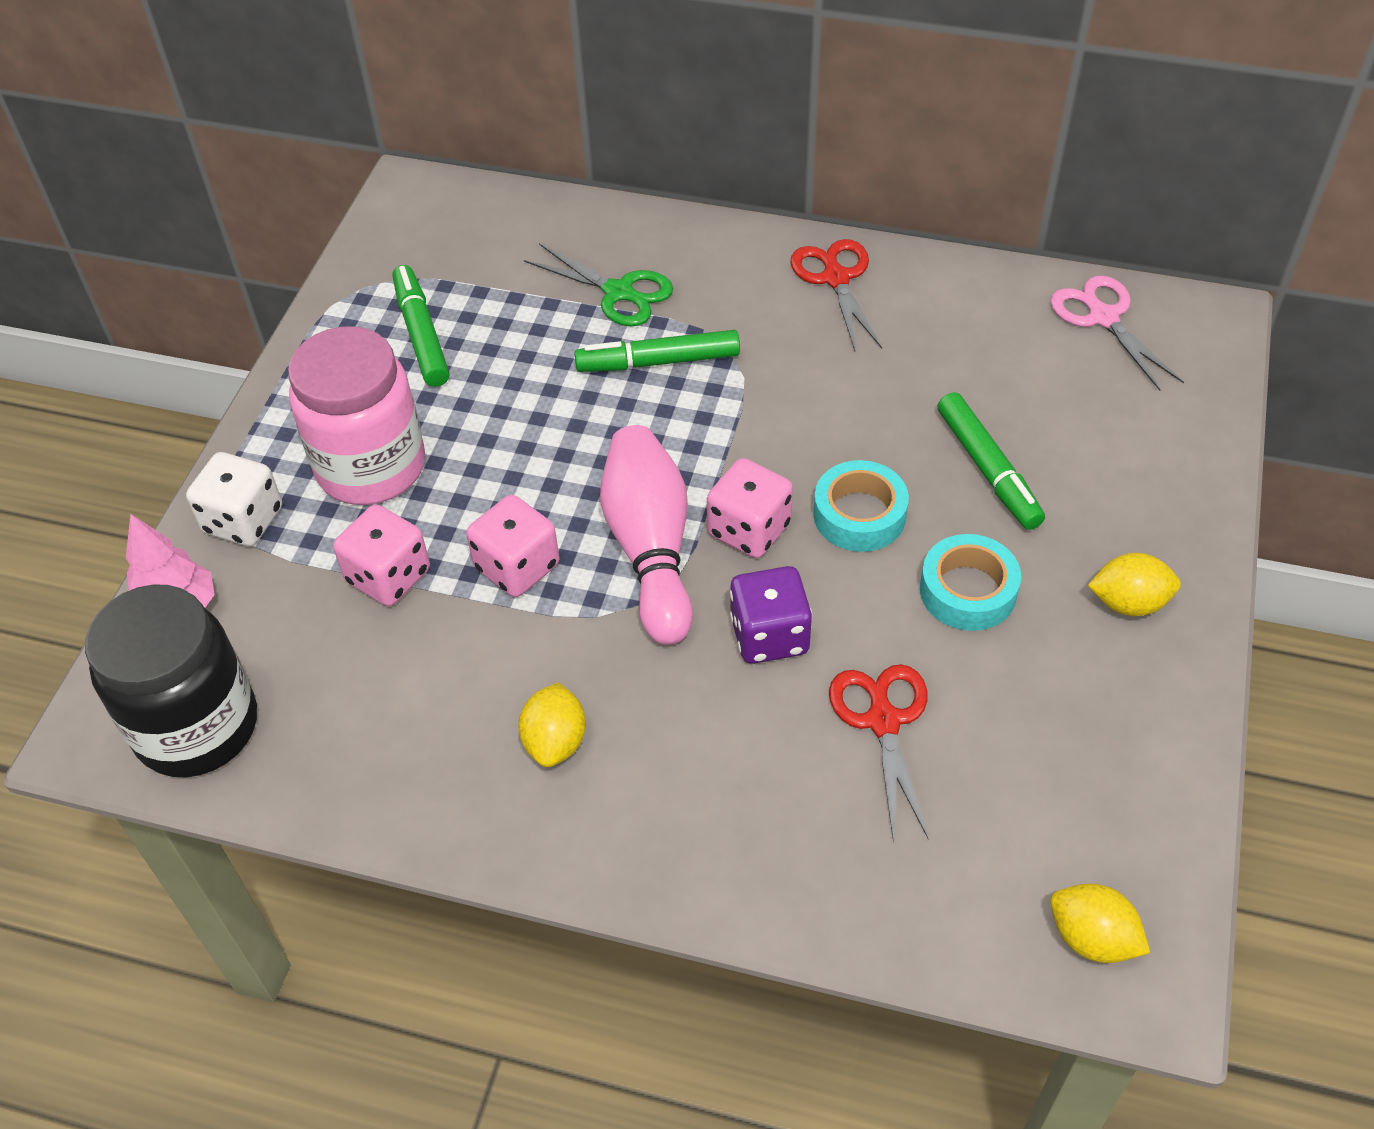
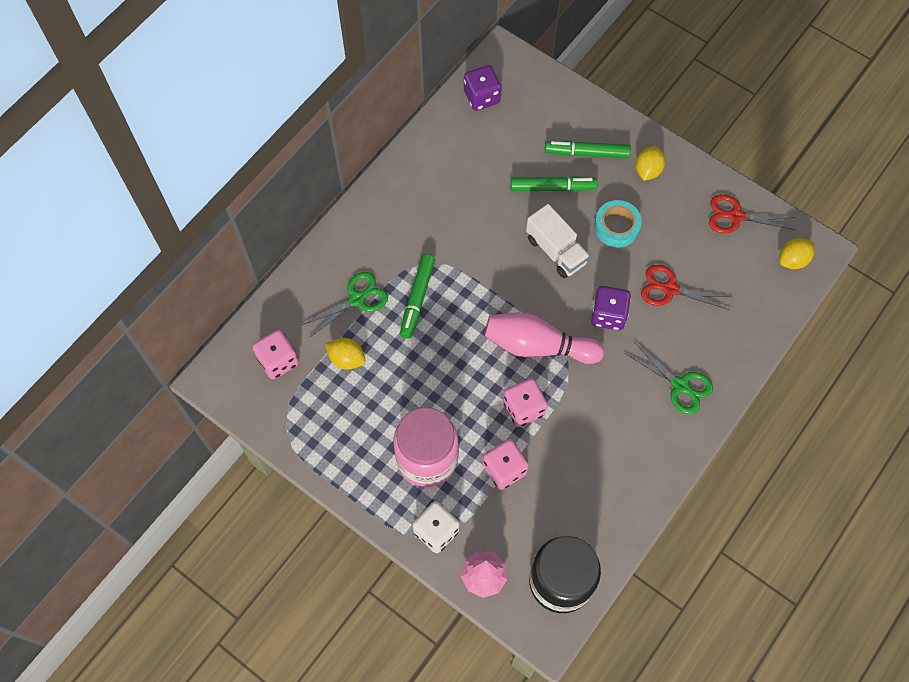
camera: 70 degrees left, 15 degrees up
(421, 334) = (340, 406): green marker -> green marker (587, 153)
(555, 741) = (630, 423): yellow lemon -> yellow lemon (347, 359)
(675, 805) = (680, 385): none -> green scissors
(749, 529) = (544, 300): pink dice -> pink dice (278, 361)
(835, 278) = (398, 196): red scissors -> red scissors (735, 216)
(859, 515) = (556, 251): turquoise tape -> white truck
(1102, 317) = (482, 97): pink scissors -> purple dice

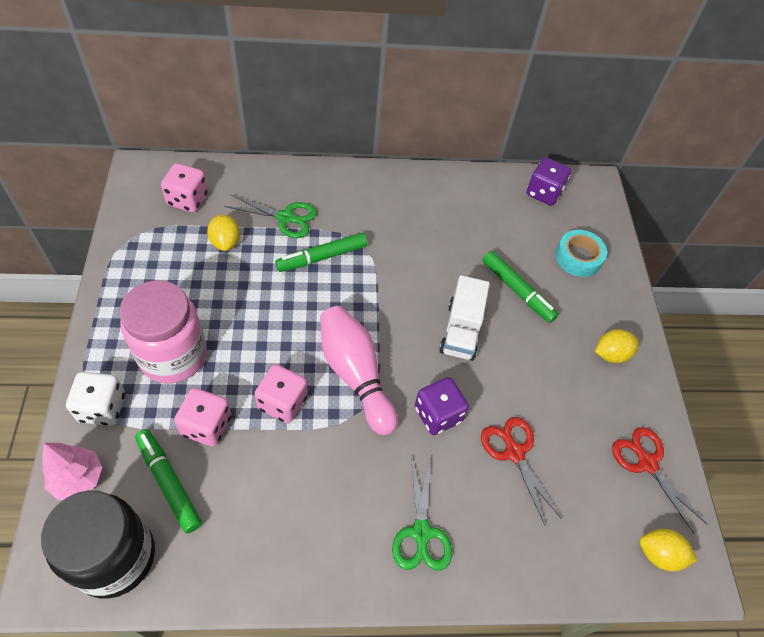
camera: 45 degrees right, 10 degrees down
(587, 153) = (576, 296): green marker -> green marker (169, 482)
(616, 227) = (531, 364): turquoise tape -> turquoise tape (578, 257)

